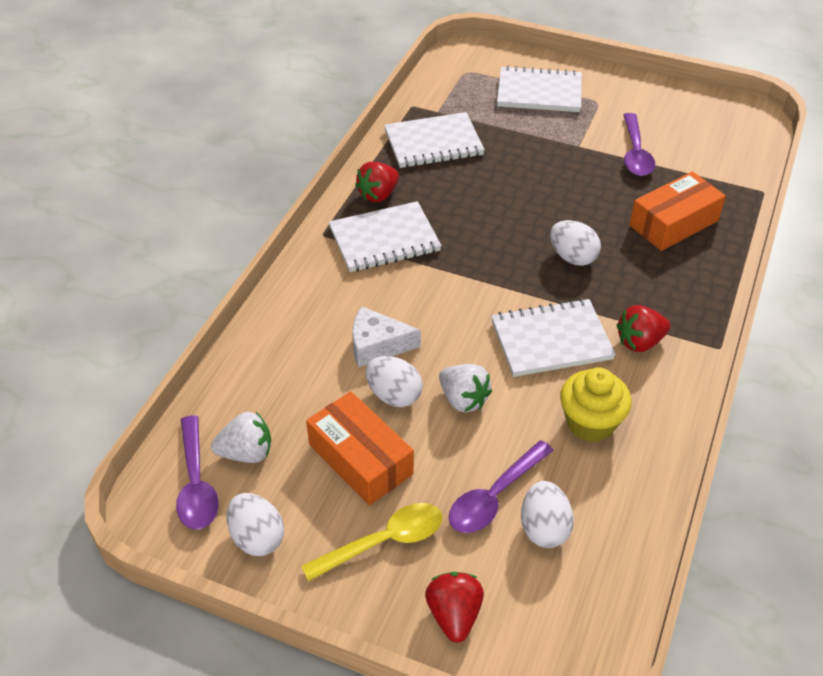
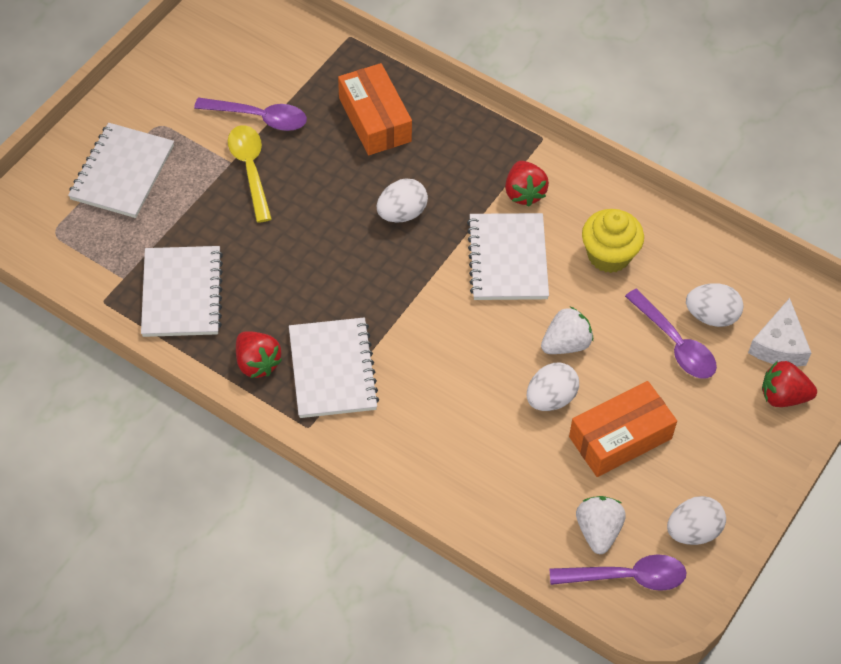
camera: 80 degrees left, 10 degrees up
(377, 345) = (484, 401): white cheese -> white cheese (779, 345)
(384, 541) = (709, 434): yellow spoon -> yellow spoon (250, 169)

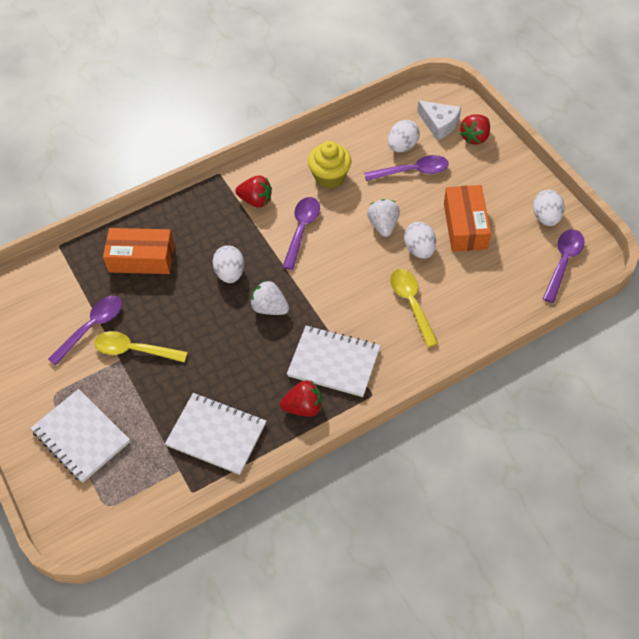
camera: 60 degrees left, 0 degrees up
(461, 420) = (411, 304): none -> yellow spoon
(507, 259) = (302, 229): white notebook -> purple spoon
(598, 531) = (525, 264): white strawberry -> white strawberry (270, 308)

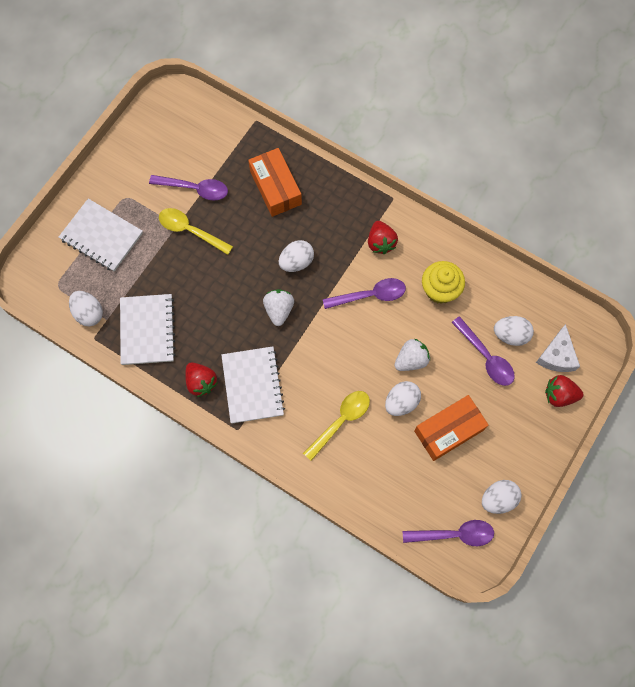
camera: 60 degrees right, 15 degrees up
(81, 437) = (101, 236): white notebook -> white notebook turned 75 degrees counterclockwise
(134, 350) = (190, 230): yellow spoon -> yellow spoon turned 45 degrees counterclockwise
(160, 485) = (89, 313): none -> white egg

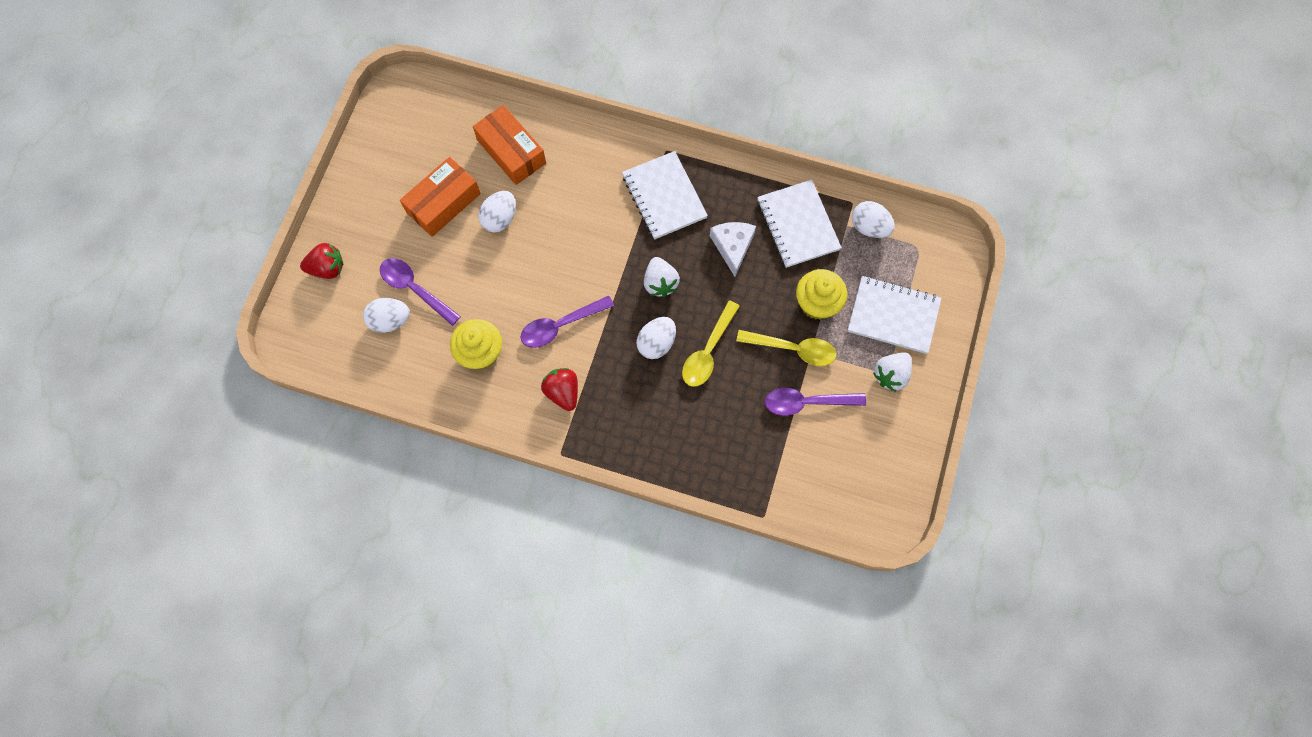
camera: 165 degrees right, 0 degrees up
(157, 261) = (817, 303): none -> yellow cupcake
(201, 382) = (720, 187): red strawberry -> none
(275, 187) = (709, 430): orange box -> orange box (511, 152)
(341, 421) = (560, 184): yellow spoon -> yellow spoon (708, 351)
(411, 360) = (498, 265): white strawberry -> white strawberry (891, 375)
(454, 534) = (421, 108): purple spoon -> none
(498, 499) = (381, 150): white egg -> none
(556, 356) = (334, 310): white cheese -> white cheese (732, 246)

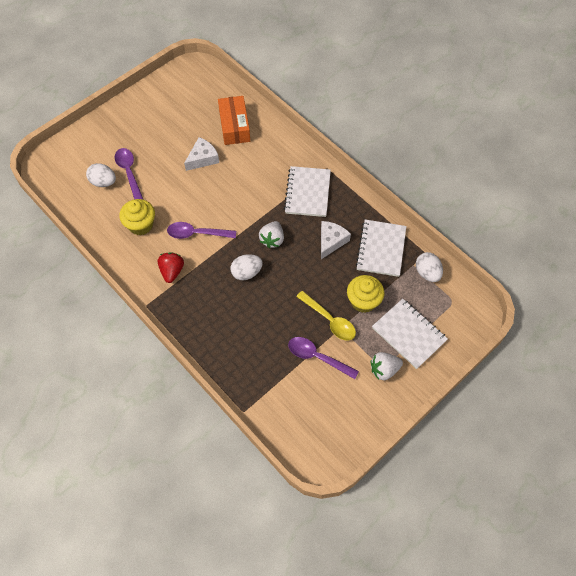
camera: 30 degrees right, 10 degrees down
(327, 268) = (90, 138): red strawberry -> none
(443, 203) = (177, 135): orange box -> none
(500, 219) = (203, 158): white egg -> white cheese
(708, 351) = (275, 294): yellow spoon -> none

